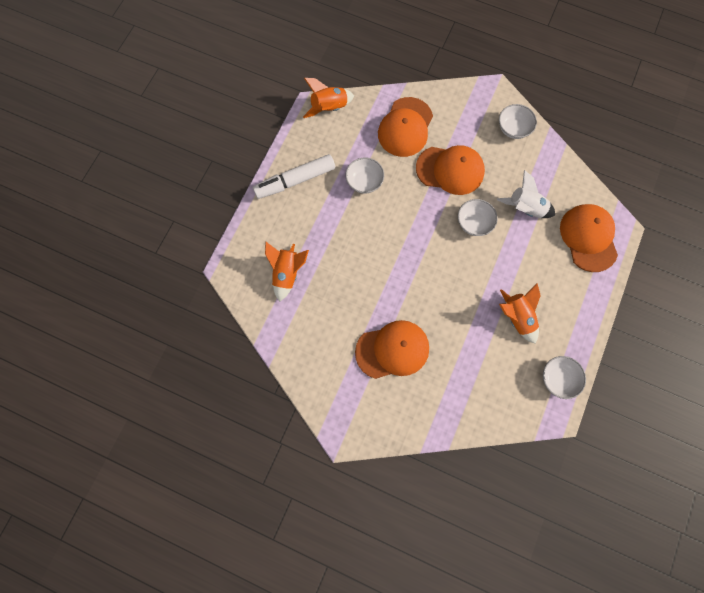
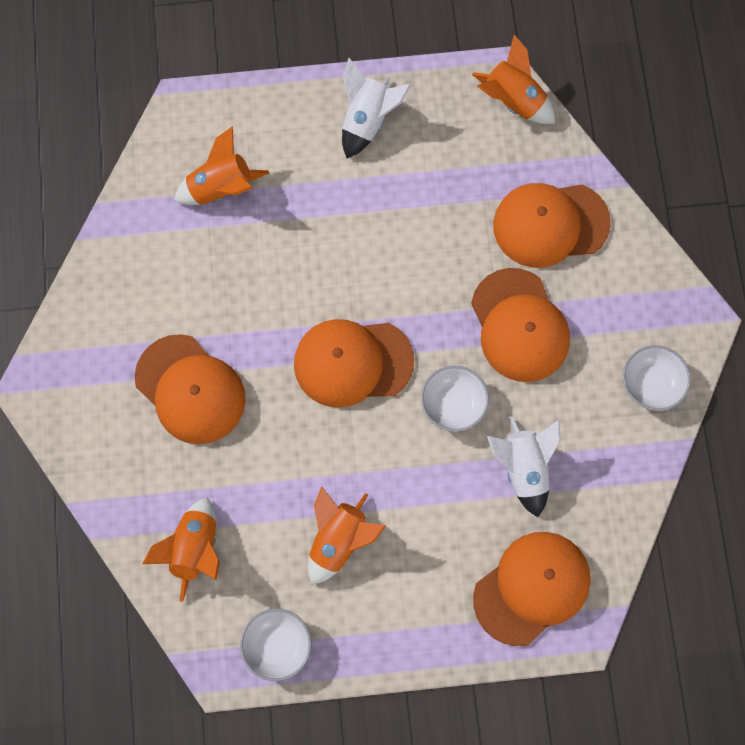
camera: 60 degrees right, 0 degrees up
(295, 180) = (367, 120): white marker -> white rocket
(364, 182) = (424, 214): white bowl -> none
(424, 259) = (353, 362): none -> orange cap
(483, 394) = (195, 549): none -> orange rocket

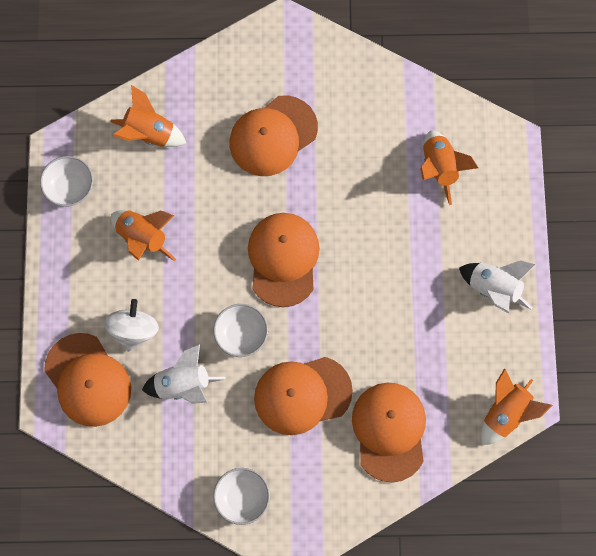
camera: 95 degrees right, 0 degrees up
(461, 537) = (134, 330): none -> white spinning top

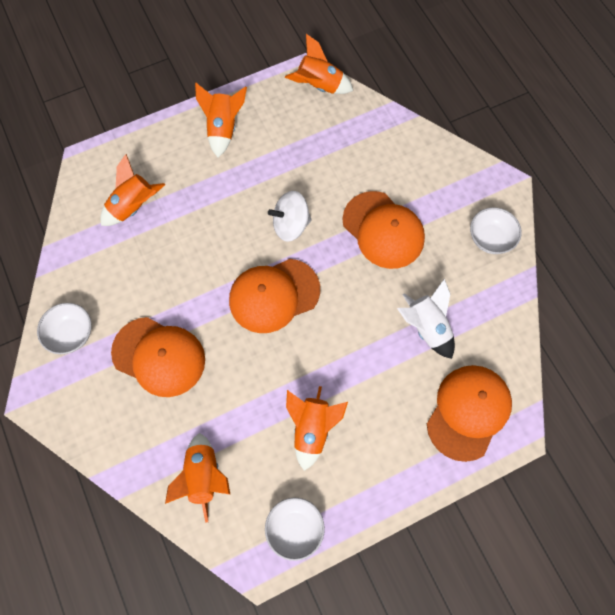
camera: 115 degrees left, 5 degrees down
(134, 330) = (402, 393): white spinning top -> white spinning top (290, 225)
(241, 334) = (358, 300): white bowl -> white bowl (71, 334)
(389, 431) = (377, 156): orange cap -> none
(494, 288) = (223, 129): white rocket -> orange rocket

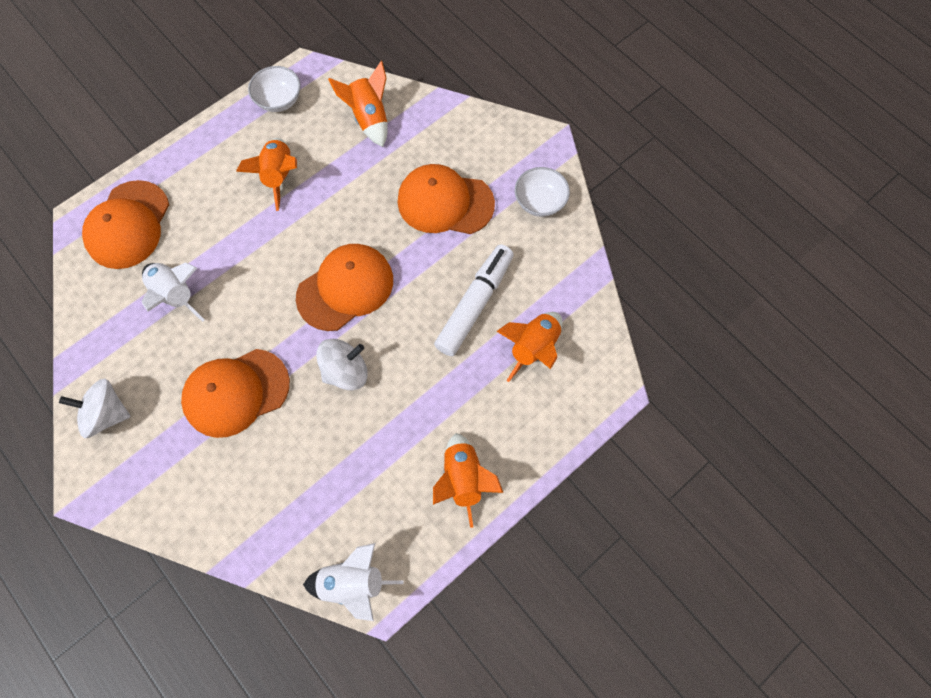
camera: 165 degrees right, 0 degrees up
(167, 253) = (474, 304): none -> white marker
(319, 86) = (353, 583): orange rocket -> white rocket
(383, 230) = (236, 392): orange cap -> orange cap turned 60 degrees counterclockwise
(490, 238) = (107, 414): white bowl -> white spinning top

